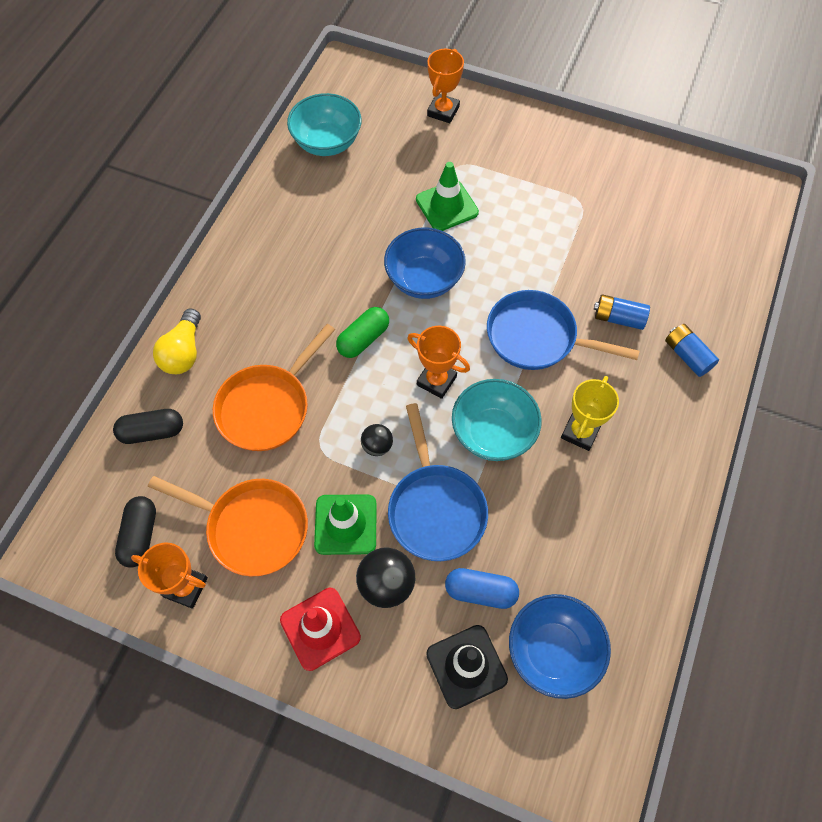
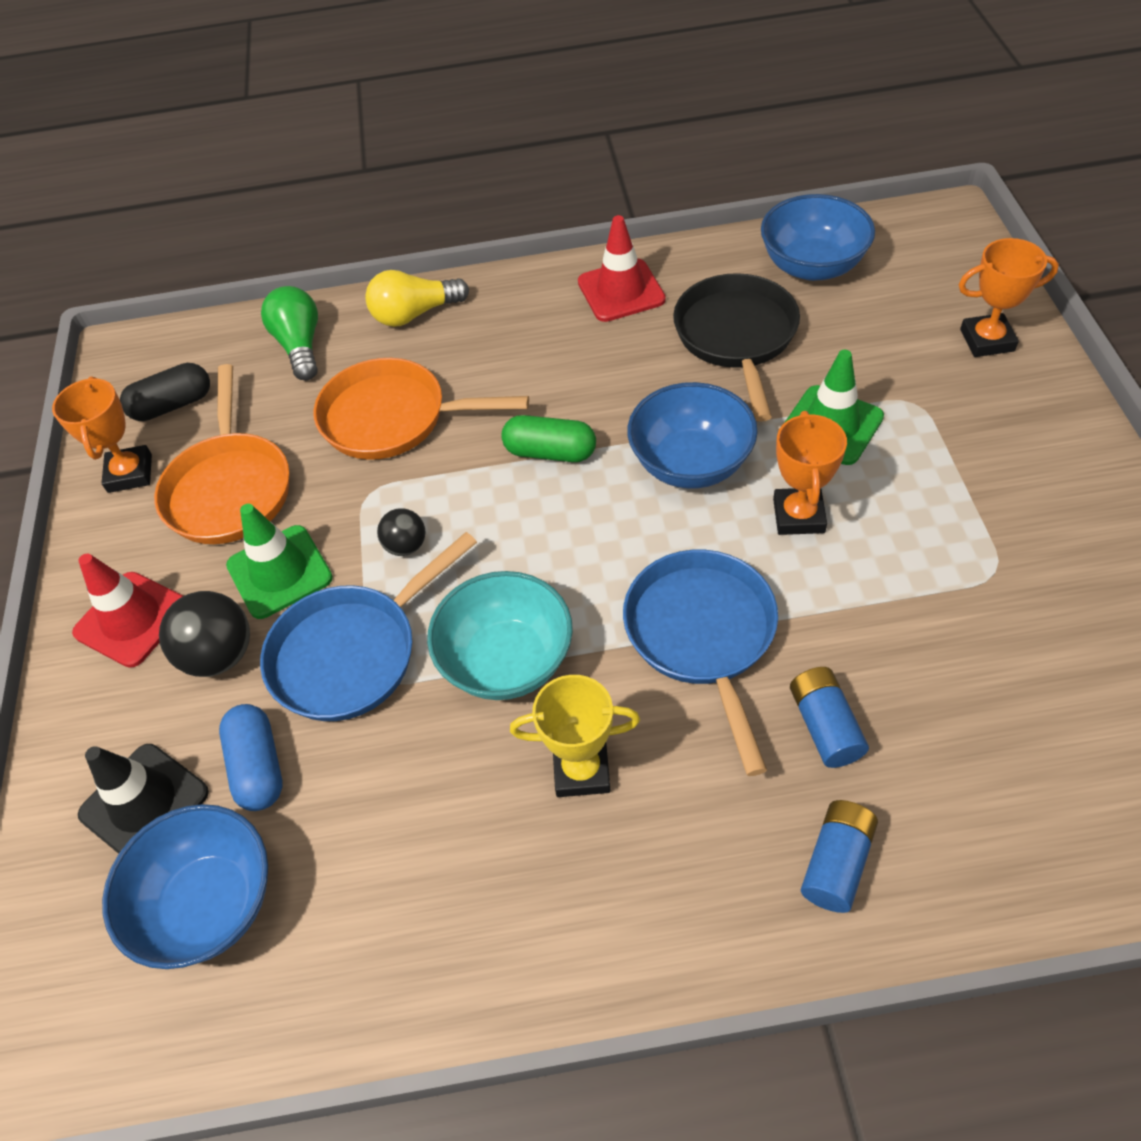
camera: 65 degrees right, 10 degrees down
(152, 432) = (300, 346): black capsule -> green light bulb
(264, 237) = (621, 291): none -> red traffic cone
(327, 142) = (812, 266): turquoise bowl -> blue bowl
(351, 207) = (737, 337): none -> black pan
(436, 381) = (544, 557): orange trophy -> orange trophy (798, 516)

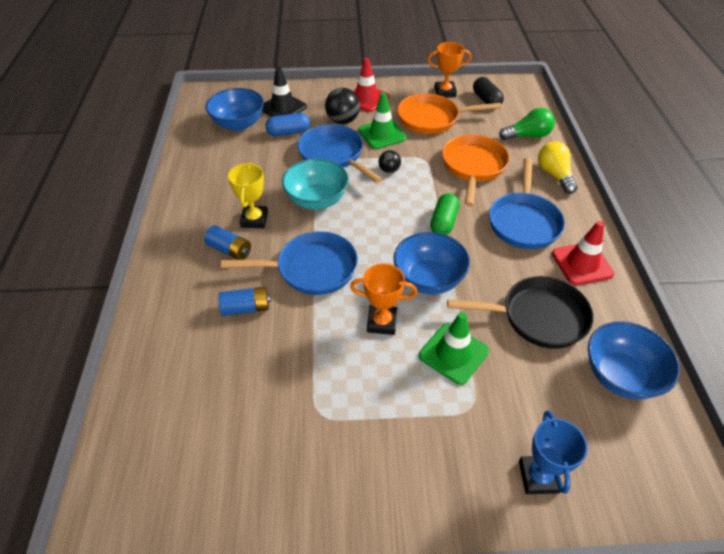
camera: 90 degrees right, 5 degrees down
(537, 351) = (523, 222): none -> blue pan
(836, 863) = (178, 299): blue battery -> blue battery (229, 250)
(987, 340) = (538, 477): orange trophy -> blue trophy

